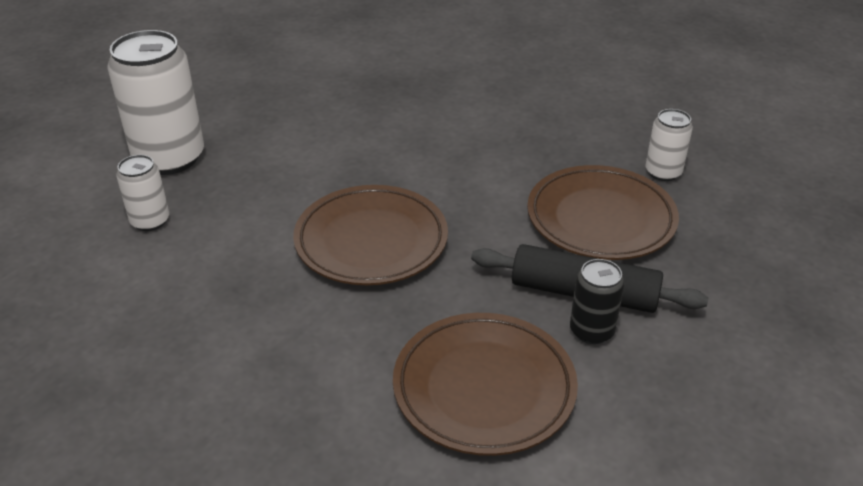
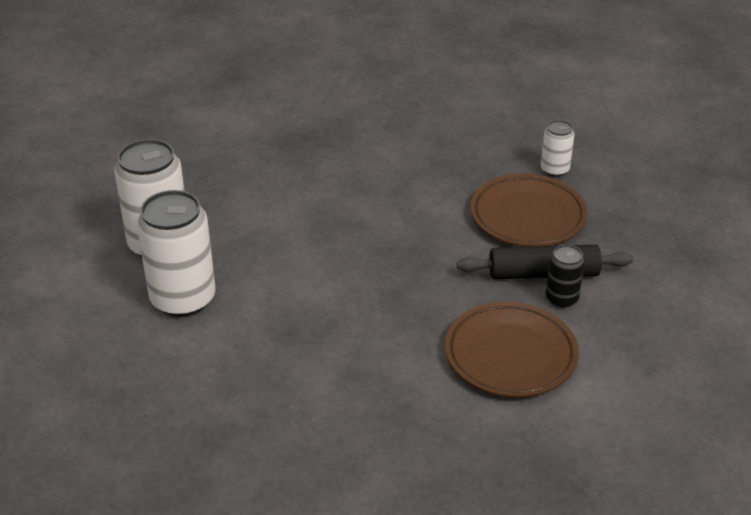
camera: 20 degrees left, 0 degrees up
(150, 221) = (183, 299): white can -> white can, size x1.97
(371, 241) = (369, 273): brown plate -> none

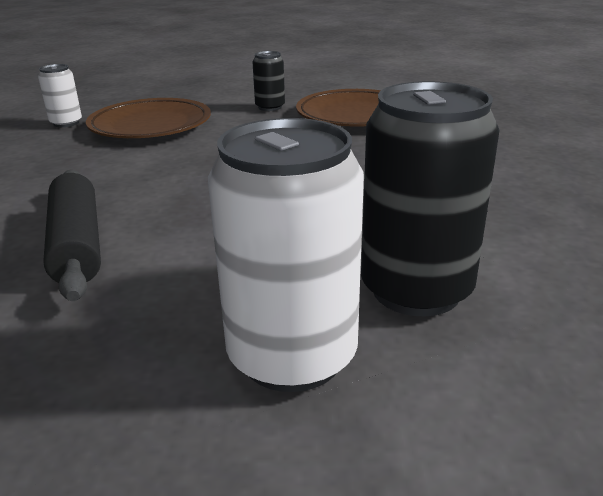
camera: 105 degrees left, 10 degrees down
(183, 299) = (416, 290): white can -> black can
(543, 273) = (239, 114): black rolling pin -> black rolling pin (77, 244)

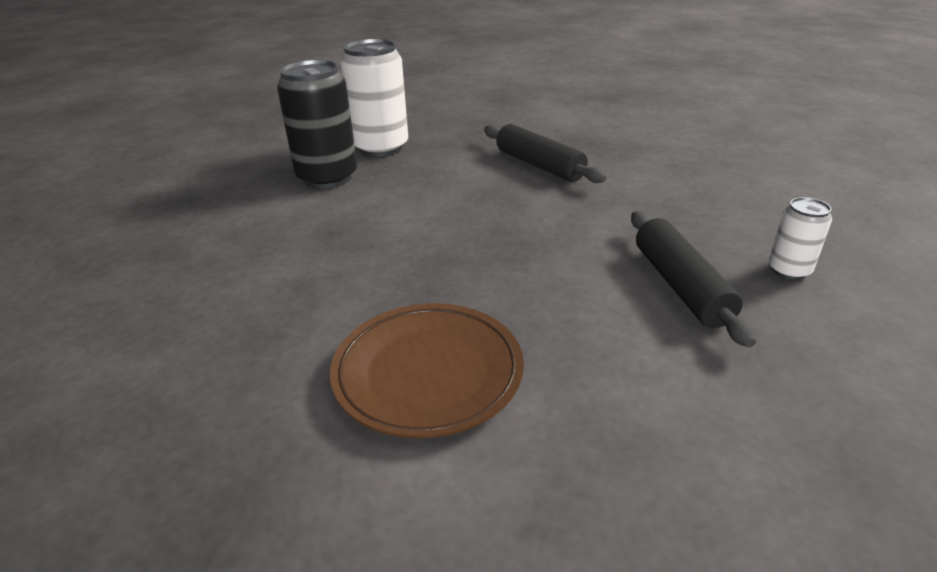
camera: 160 degrees right, 5 degrees up
(150, 126) = (680, 286): brown plate -> black rolling pin
(270, 107) = (577, 371): black can -> none

